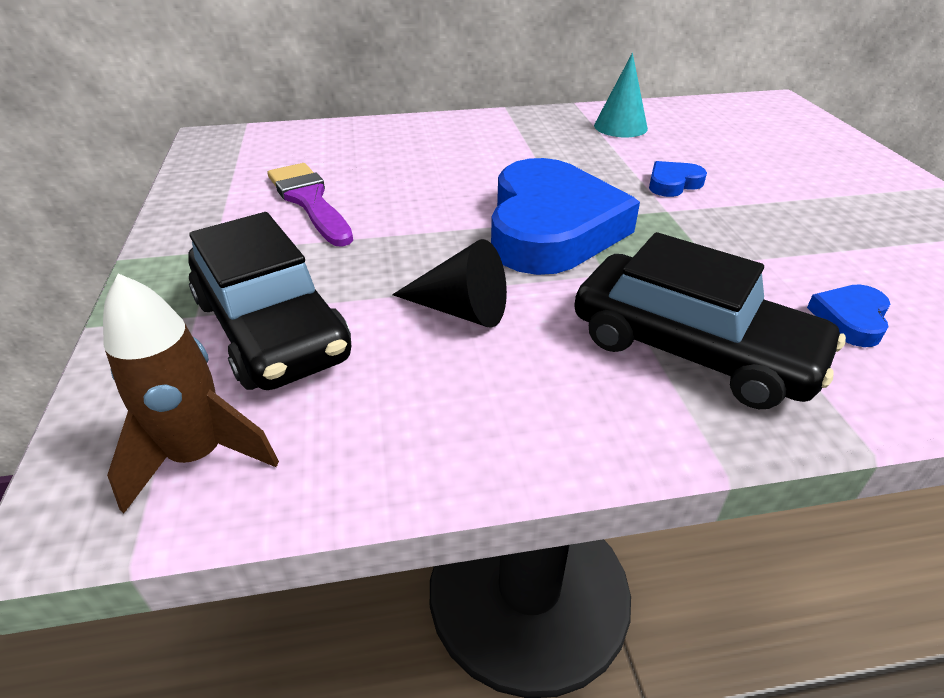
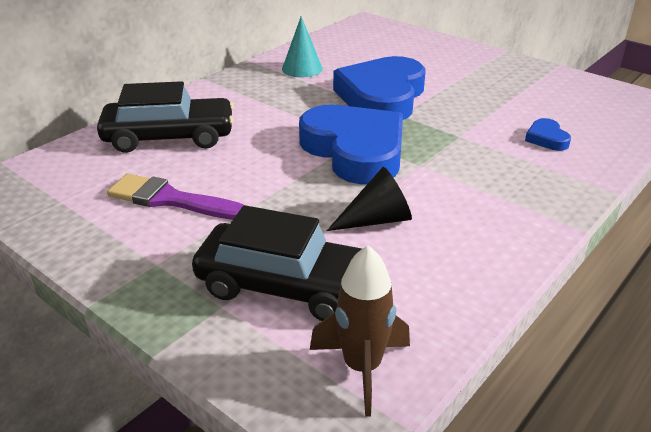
camera: 40 degrees left, 5 degrees down
(673, 183) = (382, 97): blue heart -> blue heart, size x2.45
(692, 349) = (507, 184): black car -> black car (169, 137)

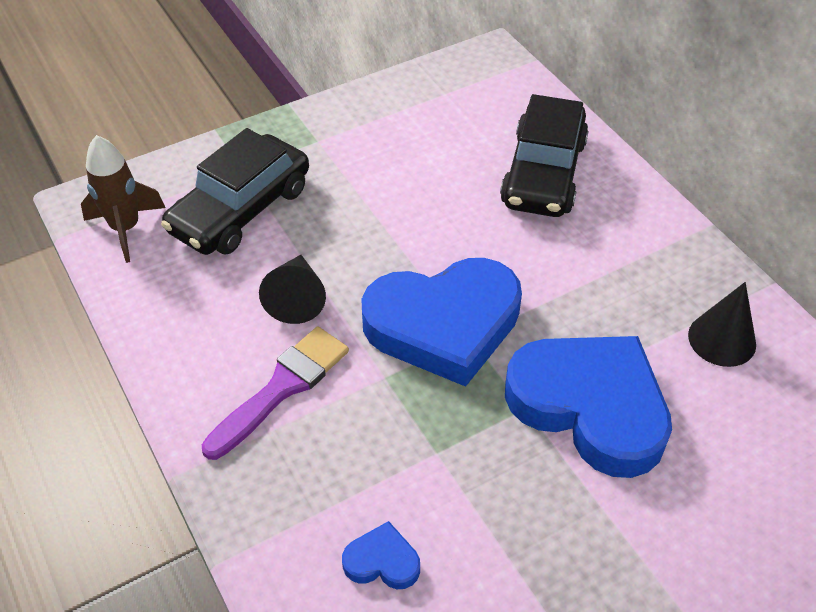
camera: 110 degrees right, 15 degrees up
(171, 200) = (411, 160): purple brush -> purple brush (281, 388)
(302, 69) = (722, 339): turquoise cone -> black cone

